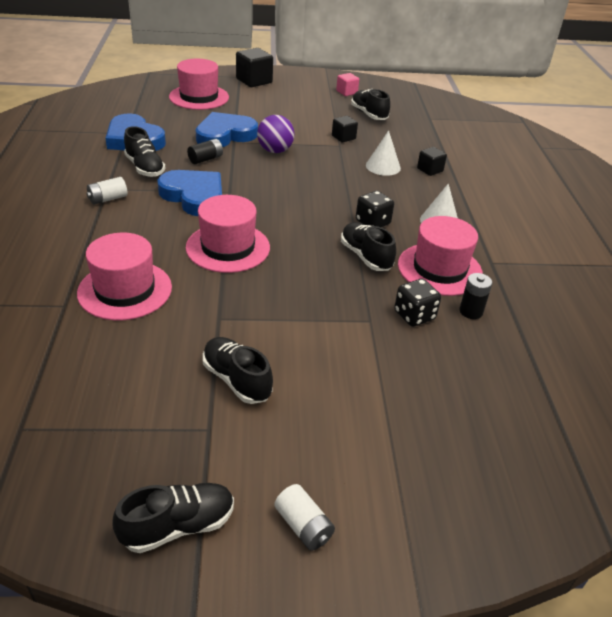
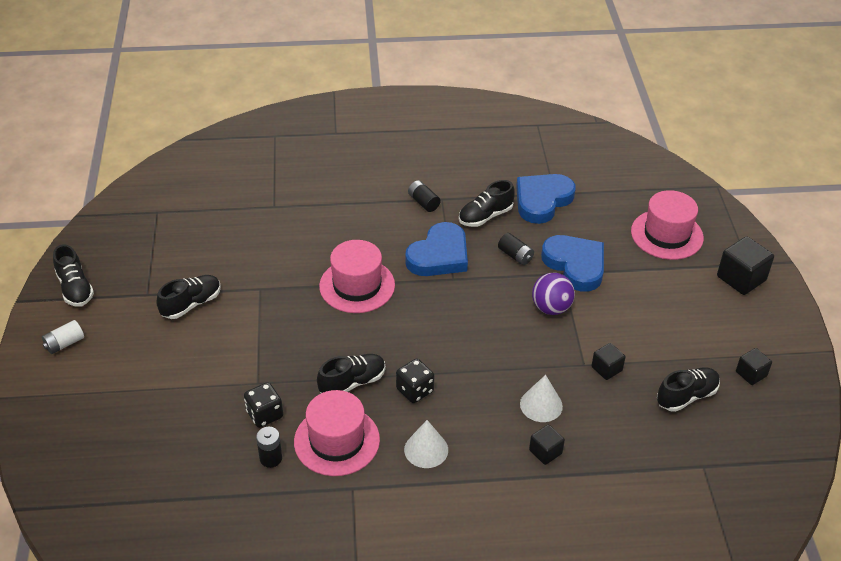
camera: 90 degrees right, 5 degrees up
(108, 199) = (423, 202): white battery -> black battery
(125, 290) = (293, 233): pink hat -> none
(346, 92) = (751, 374): pink cube -> black cube

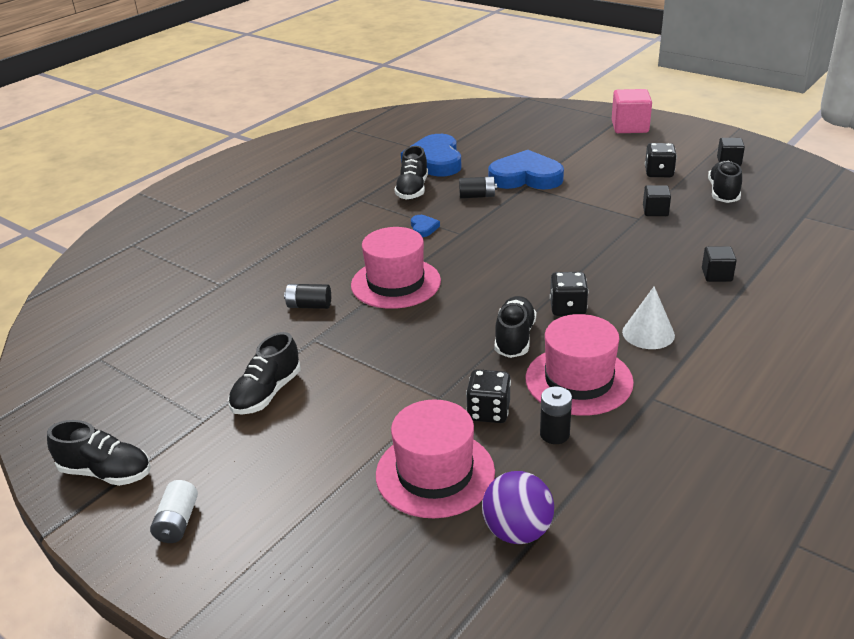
camera: 45 degrees left, 10 degrees down
(191, 304) = (267, 393): black shoe -> black shoe turned 150 degrees counterclockwise
(423, 202) = (350, 209): black battery -> black battery (309, 306)
(439, 255) = (423, 228): blue heart -> blue heart, size x0.43
(541, 405) = (660, 255): white cone -> none
(551, 308) = (557, 206): purple ball -> purple ball (517, 531)
(667, 234) = (547, 133): pink hat -> pink hat (435, 473)
(675, 339) = (659, 173): none -> black dice
(741, 278) = (630, 127): black cube -> pink cube

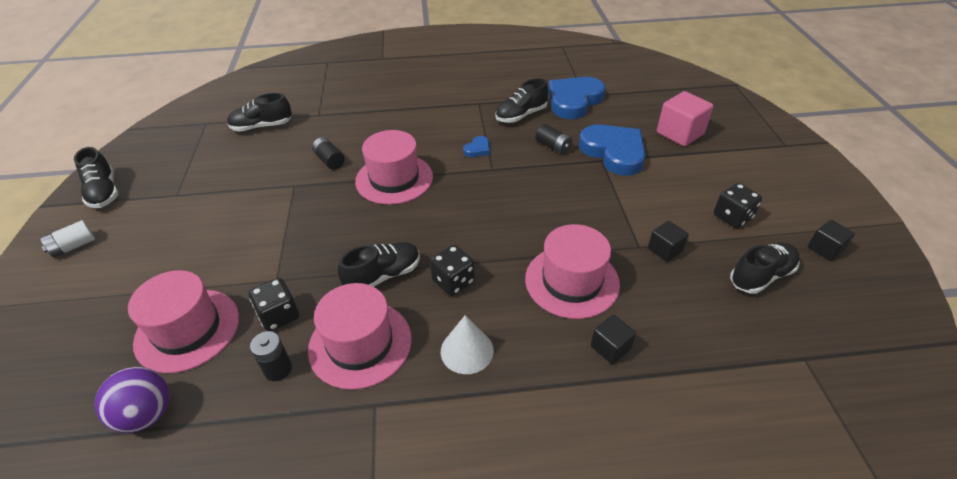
camera: 45 degrees right, 10 degrees up
(267, 393) = (220, 202): black shoe -> black shoe (262, 126)
(630, 127) = (783, 158): pink cube -> pink cube (680, 133)
(636, 259) = (572, 281): none -> pink hat

